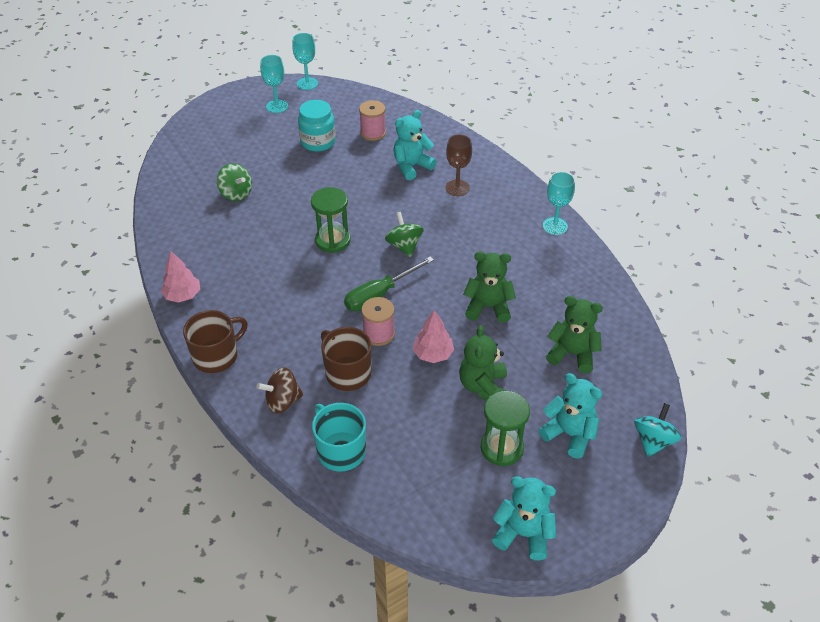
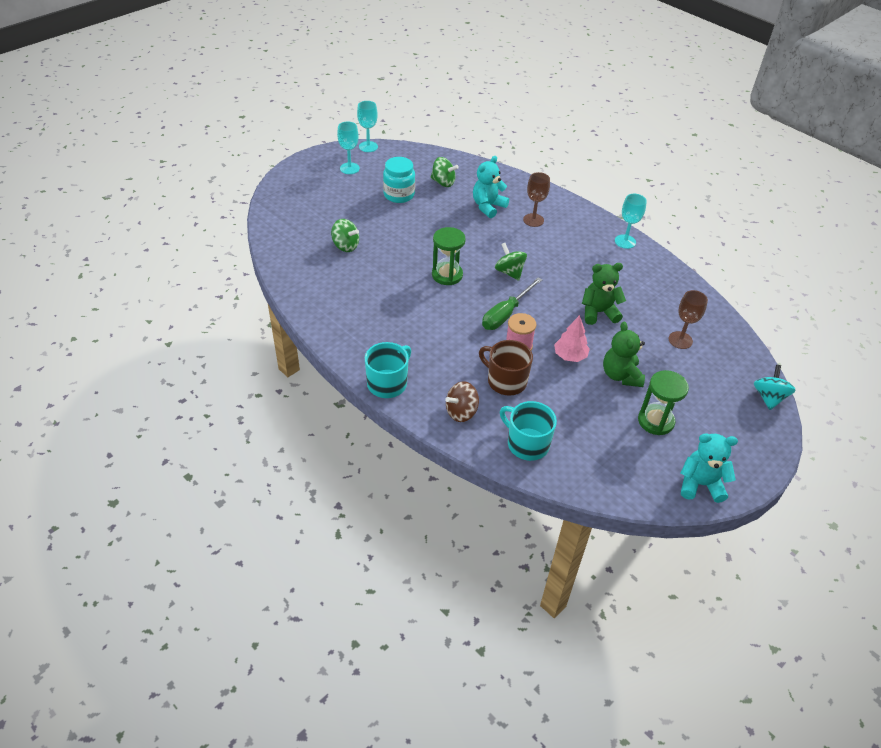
camera: 15 degrees left, 0 degrees up
(183, 295) = (335, 337): pink tree -> none
(216, 356) = (388, 383): brown mug -> turquoise mug
(373, 133) = (443, 182): pink spool -> green spinning top
(569, 434) = (703, 402): turquoise teddy bear -> none
(572, 354) = (680, 340): green teddy bear -> brown goblet

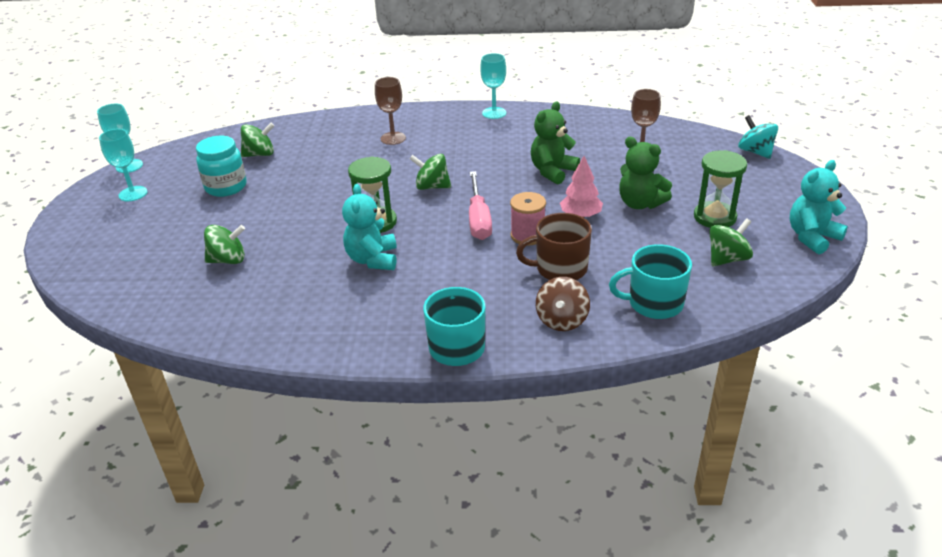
camera: 40 degrees left, 10 degrees down
(488, 206) = (334, 150): turquoise teddy bear -> turquoise teddy bear (373, 259)
(505, 314) = (478, 219): green screwdriver -> pink screwdriver
(617, 453) = (727, 259): none -> green spinning top

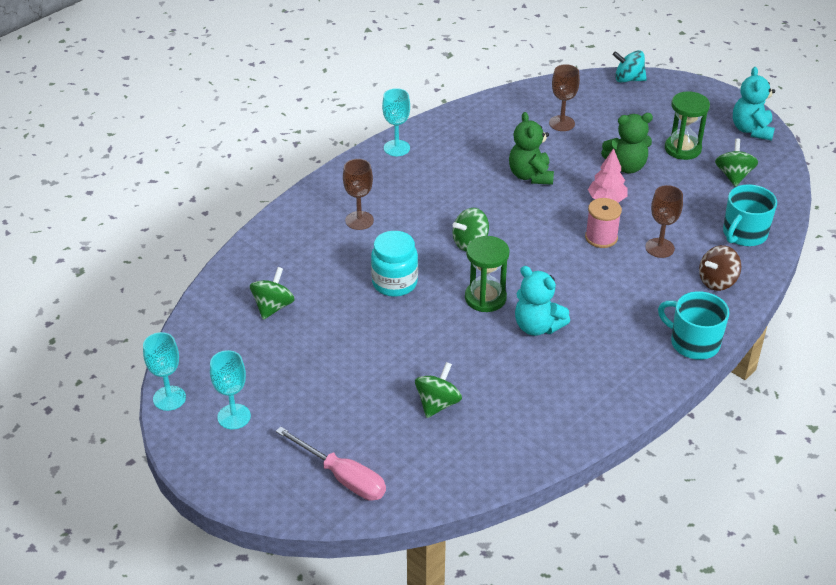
camera: 50 degrees left, 5 degrees up
(226, 187) = (307, 353): turquoise jar -> turquoise jar (394, 283)
(478, 219) = (549, 247): pink screwdriver -> pink screwdriver (342, 477)
(560, 269) = (659, 248): brown mug -> brown goblet
(562, 320) = (717, 281): brown spinning top -> brown spinning top turned 90 degrees clockwise

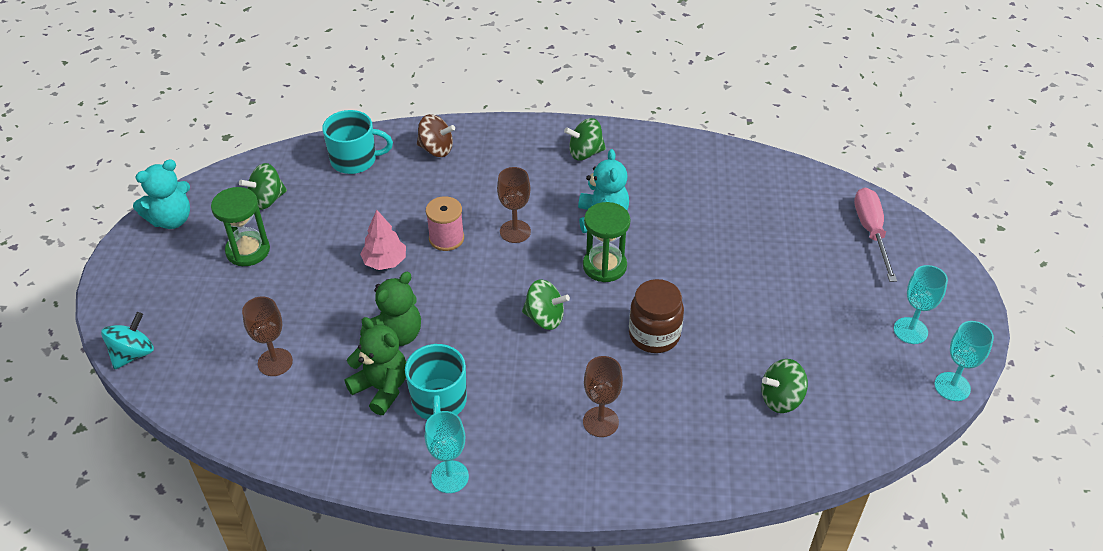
camera: 130 degrees left, 5 degrees up
(394, 283) = (654, 335): turquoise jar -> brown jar
(437, 404) = (747, 225): green spinning top -> green spinning top (585, 153)
(626, 166) = (315, 275): green teddy bear -> green teddy bear (381, 388)
(628, 79) = (133, 354): turquoise spinning top -> turquoise spinning top turned 120 degrees counterclockwise
(659, 248) = (424, 198): brown goblet -> brown goblet (515, 231)
(693, 343) = (524, 132): turquoise mug -> turquoise mug (439, 402)

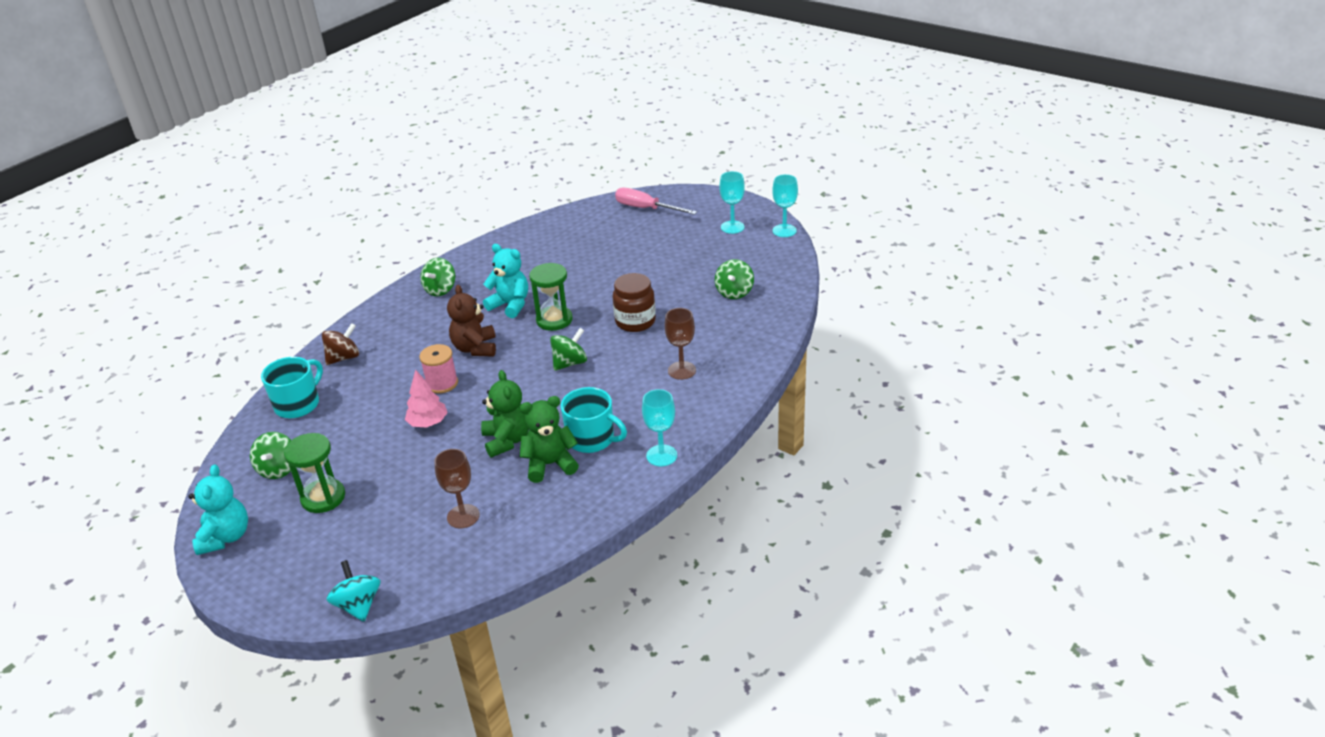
camera: 55 degrees left, 10 degrees down
(515, 231) = (475, 348): brown goblet -> brown teddy bear

